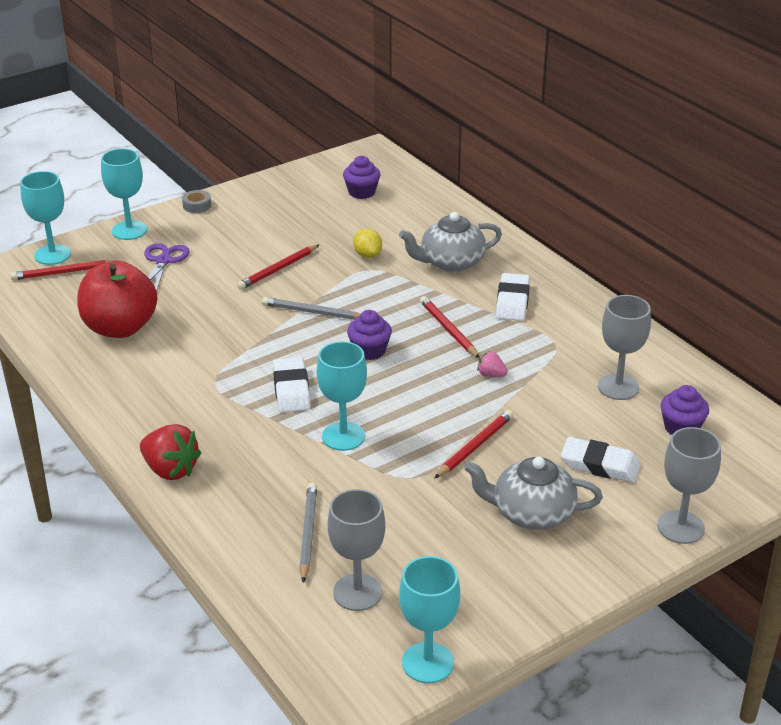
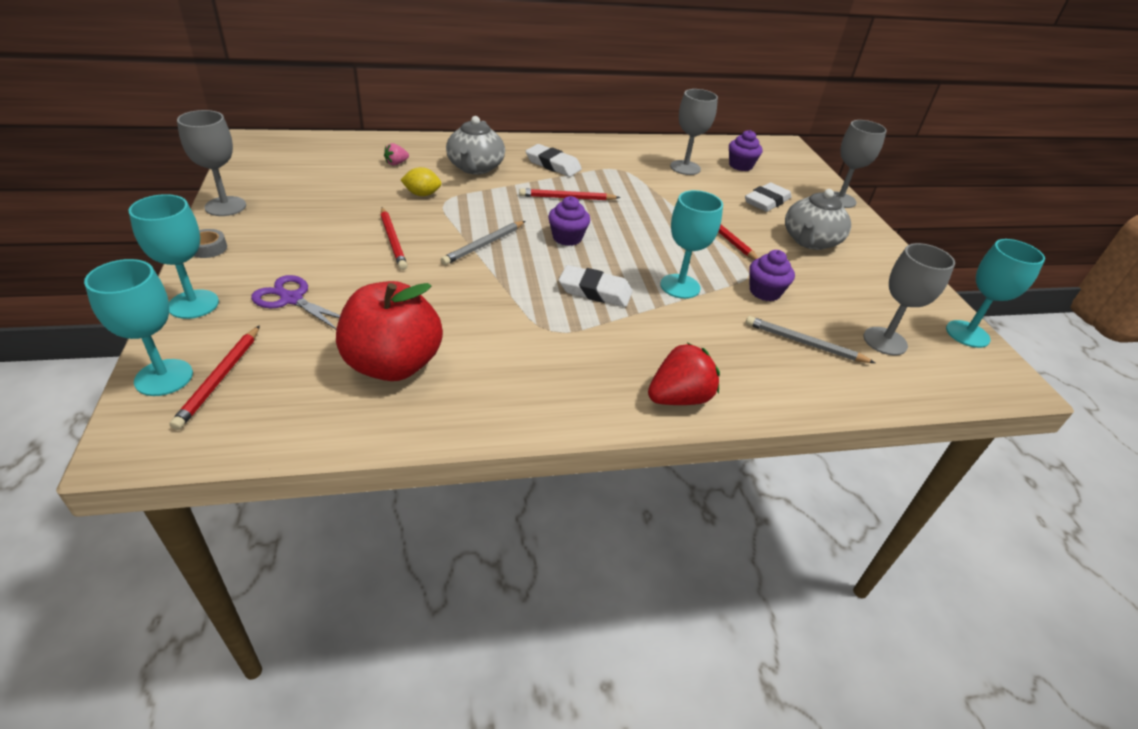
camera: 70 degrees left, 5 degrees up
(257, 186) = (225, 206): none -> grey goblet
(361, 192) = (317, 165): purple cupcake -> purple cupcake (765, 292)
(491, 375) = (639, 202): pink strawberry -> pink strawberry (396, 163)

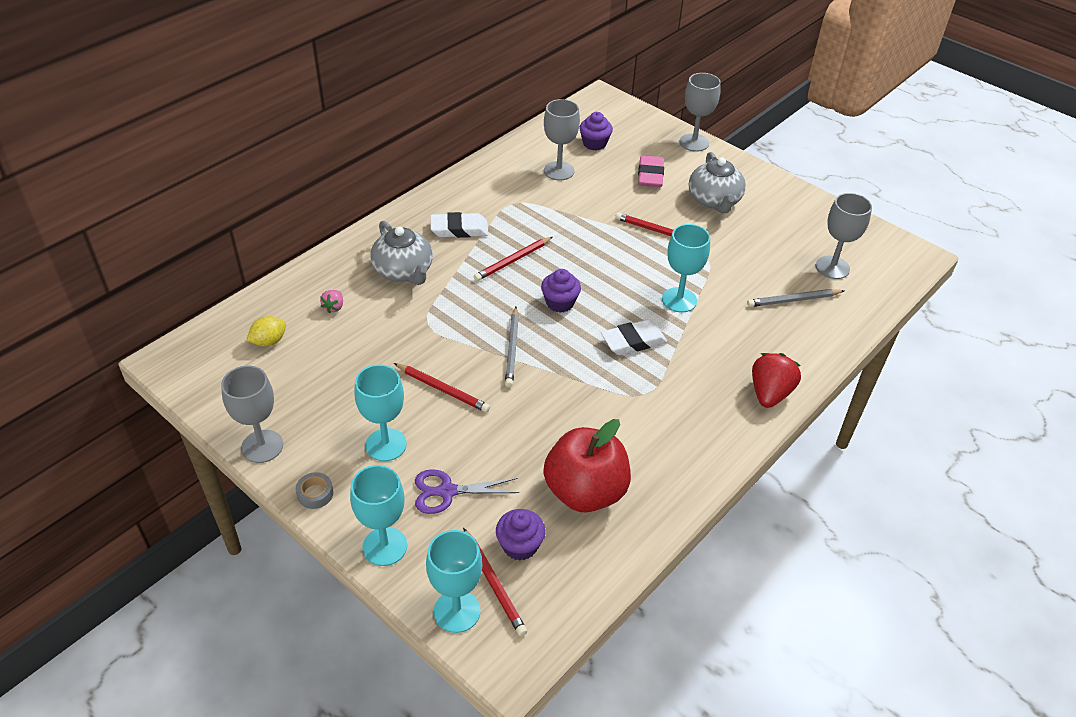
camera: 35 degrees left, 5 degrees up
(422, 194) = (401, 328): yellow lemon -> yellow lemon (269, 341)
(765, 292) = (732, 270): purple cupcake -> purple cupcake (520, 545)
(767, 201) = (650, 175): white eraser -> pink eraser
(967, 334) = (868, 230): turquoise goblet -> turquoise goblet (386, 445)

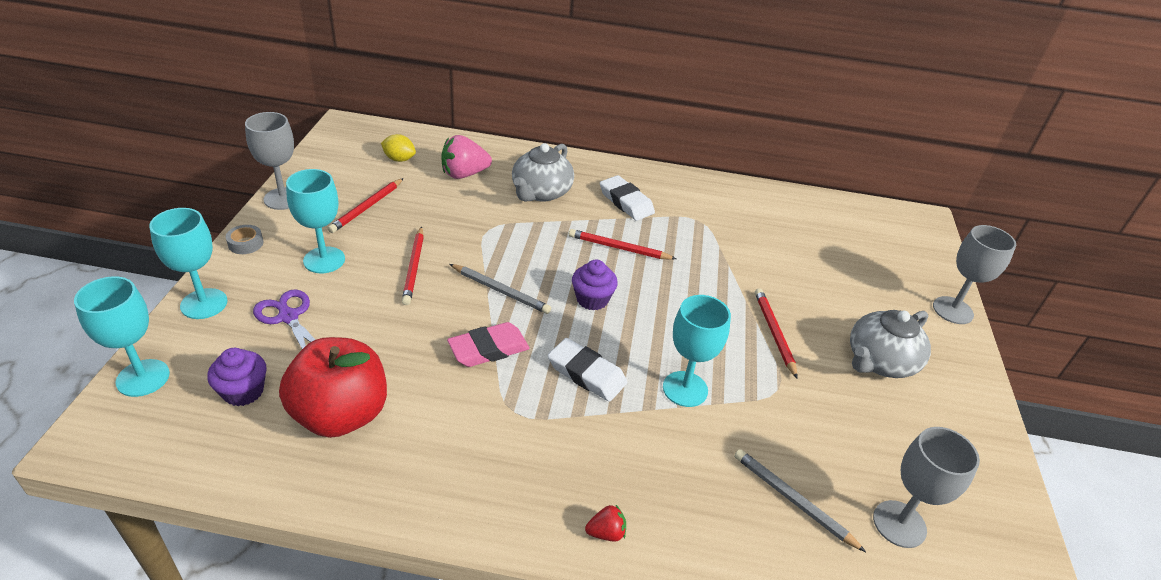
camera: 55 degrees right, 5 degrees down
(334, 307) = (464, 174): pink strawberry -> pink strawberry, size x1.95
(494, 583) = (186, 391): red pencil -> red pencil (367, 207)
(512, 349) = (500, 291): grey pencil -> grey pencil turned 120 degrees counterclockwise
(559, 171) = (777, 231): grey goblet -> none
(594, 143) = (848, 239): purple cupcake -> none
(650, 175) = (854, 295): pink eraser -> pink eraser (488, 349)
(770, 393) = (606, 533): red strawberry -> red strawberry, size x0.51

